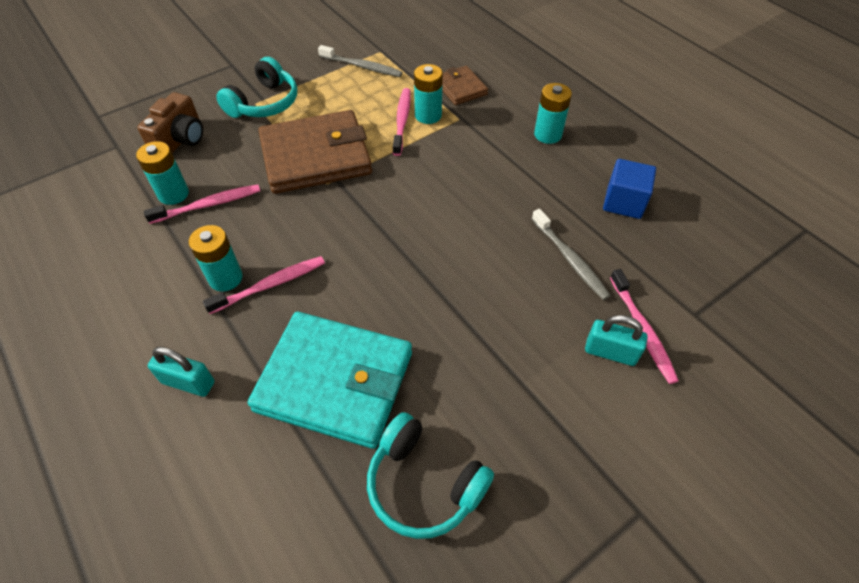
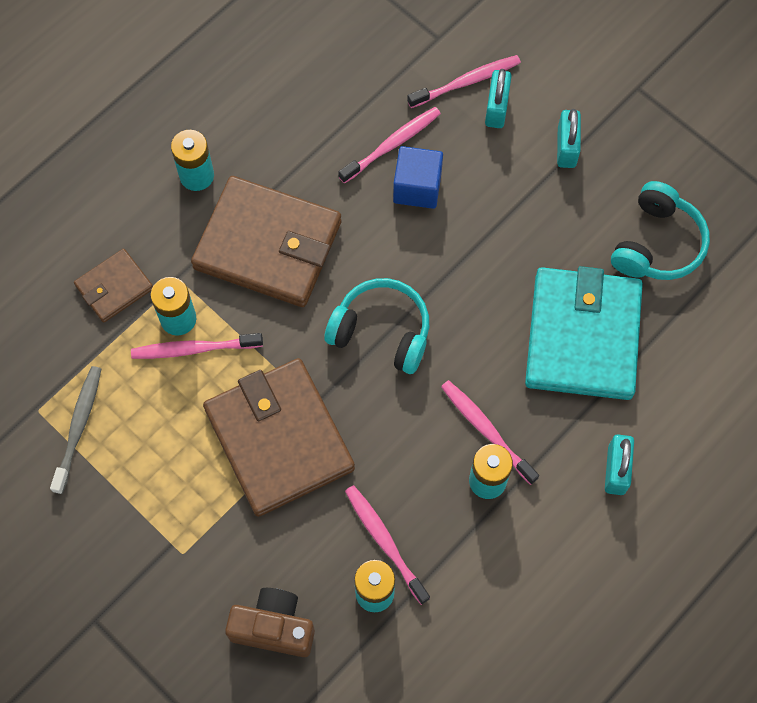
camera: 100 degrees left, 15 degrees up
(264, 103) = (180, 540): turquoise headphones -> turquoise headphones (381, 332)
(480, 167) = (268, 245): none -> brown wallet
(559, 411) = (566, 147): none -> turquoise padlock
(570, 259) = (392, 144): grey toothbrush -> pink toothbrush
(624, 202) = (300, 95): blue cube -> blue cube (417, 187)

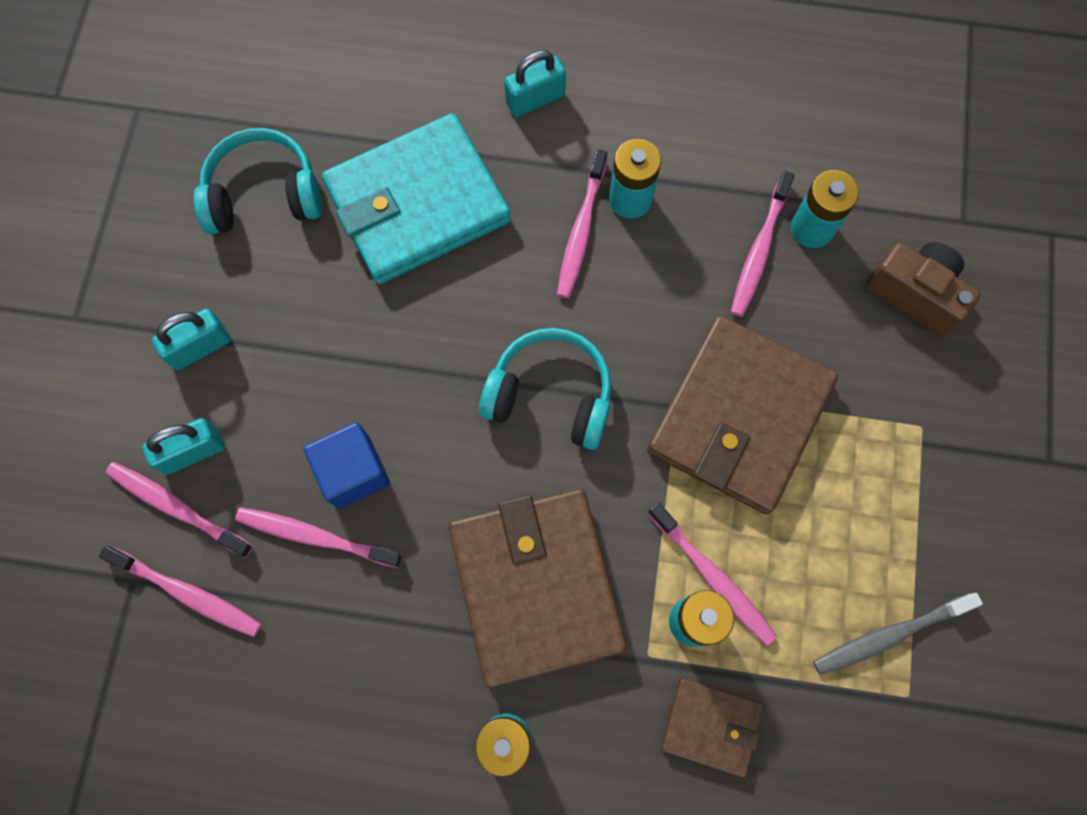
camera: 125 degrees left, 5 degrees up
(274, 627) = (915, 294): brown camera -> brown camera turned 150 degrees clockwise
(381, 332) = (550, 395): turquoise headphones -> turquoise headphones turned 120 degrees clockwise
(409, 62) = (188, 593): none -> pink toothbrush

